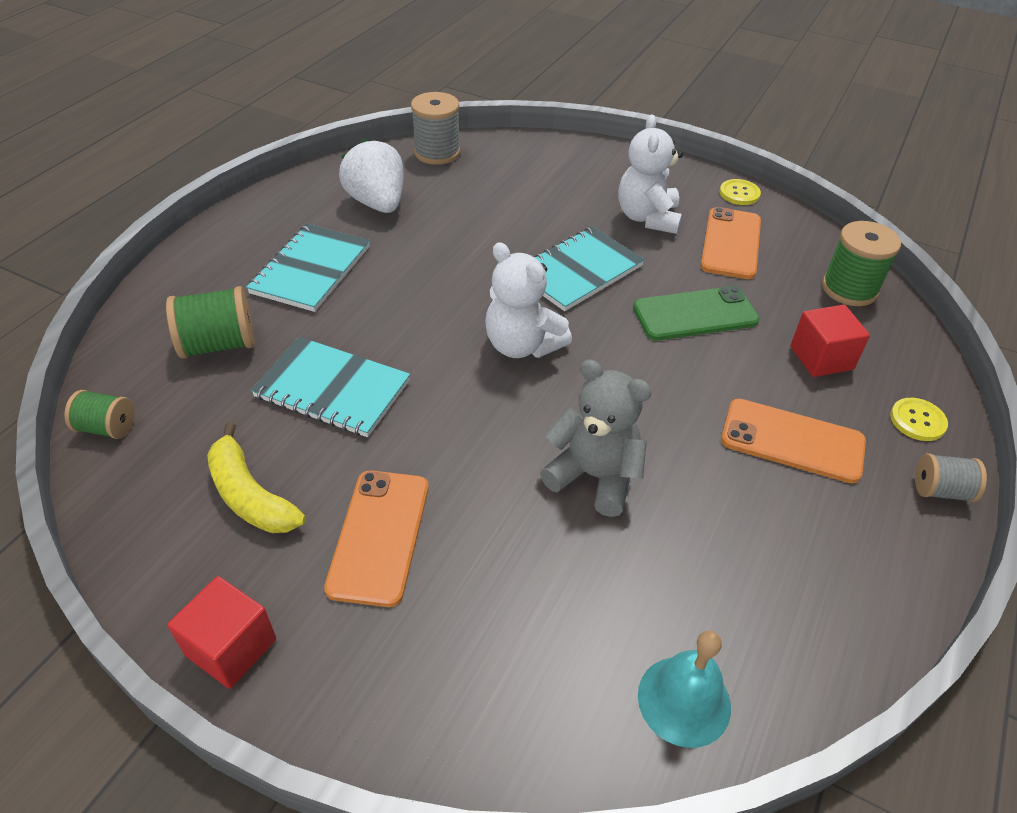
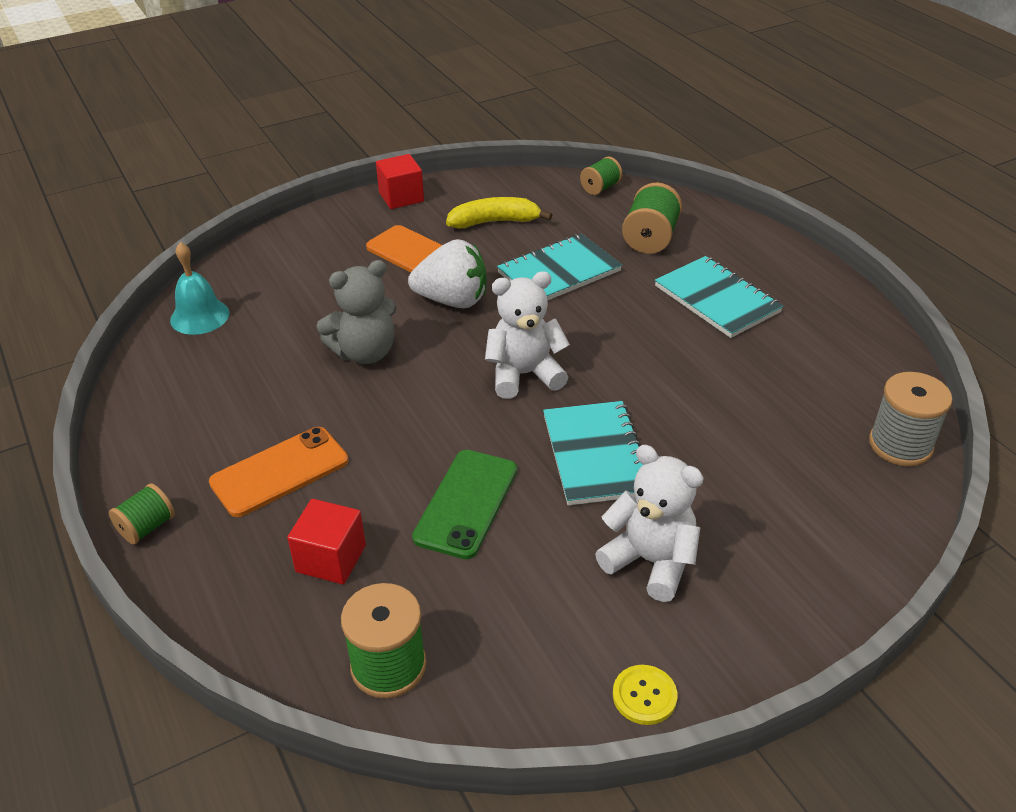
camera: 125 degrees right, 5 degrees down
(377, 203) = (808, 366): white strawberry -> white strawberry (452, 300)
(731, 243) = (549, 610): orange phone -> none
(917, 420) = (206, 571): yellow button -> none
(941, 490) = (147, 527): grey spool -> green spool

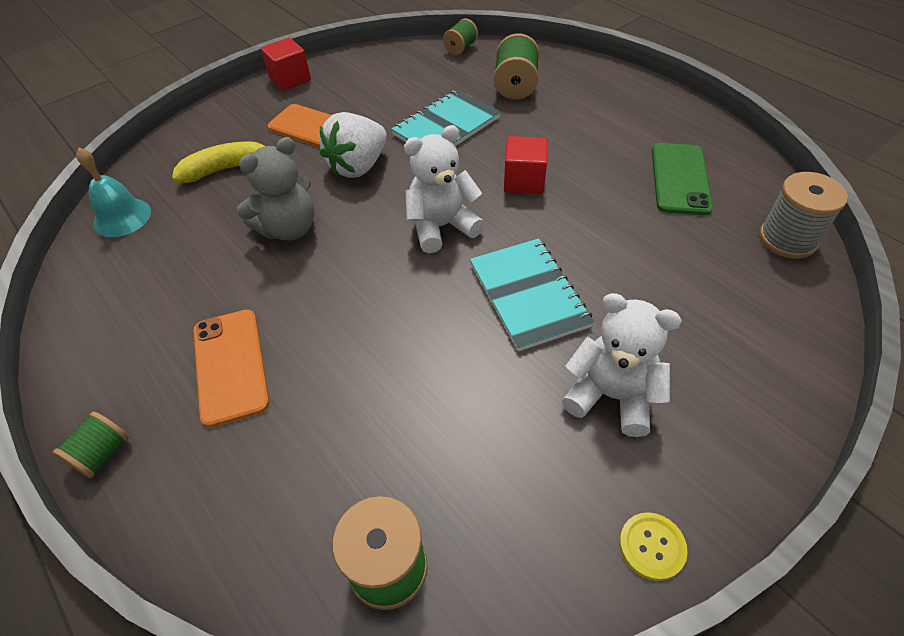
camera: 10 degrees left, 10 degrees up
(280, 472) = (230, 366): orange phone -> orange phone turned 60 degrees counterclockwise
(331, 558) = (301, 453): red cube -> red cube (524, 181)
(452, 300) = (358, 166): white strawberry -> white strawberry turned 135 degrees clockwise
(466, 503) = (421, 366): green phone -> green phone (680, 179)
(494, 222) = (378, 90): yellow banana -> yellow banana (227, 169)
(716, 299) = (588, 131): turquoise notebook -> none

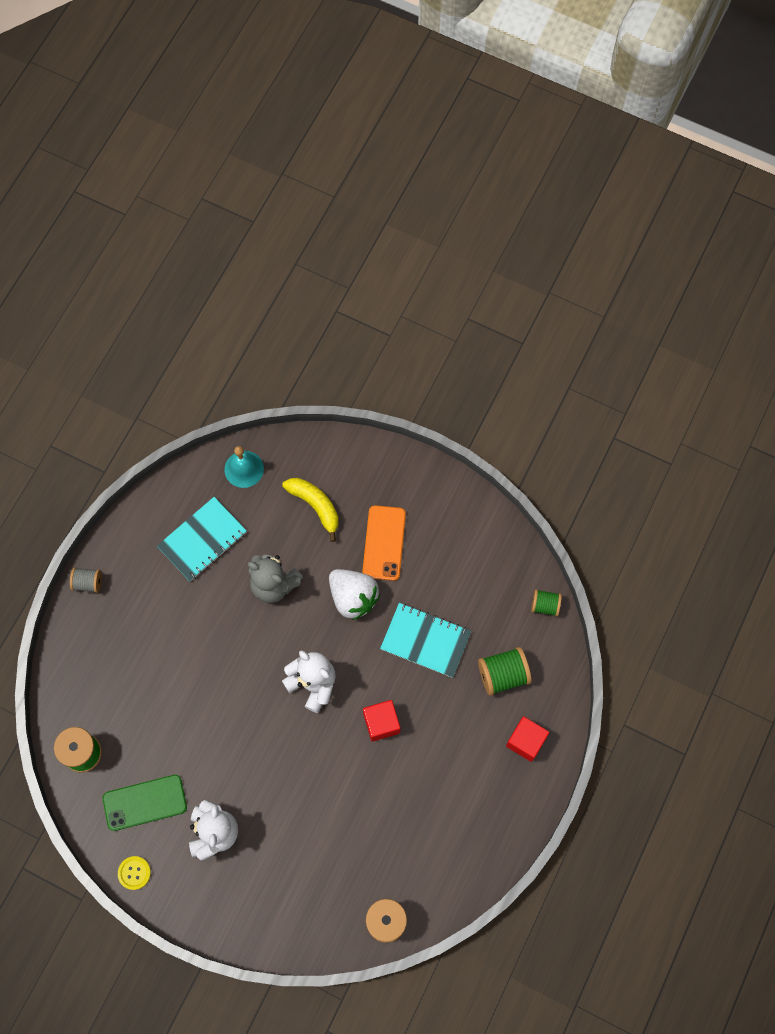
camera: 65 degrees right, 20 degrees up
(102, 454) = (88, 583): green spool -> grey spool
(230, 366) = (159, 613): orange phone -> none
(290, 79) = (441, 485): red cube -> red cube (526, 741)
(358, 166) = (353, 597): white strawberry -> white strawberry turned 150 degrees counterclockwise
(528, 295) = (272, 762): turquoise notebook -> turquoise notebook (202, 540)
(680, 179) = (426, 836): green phone -> green phone (145, 802)

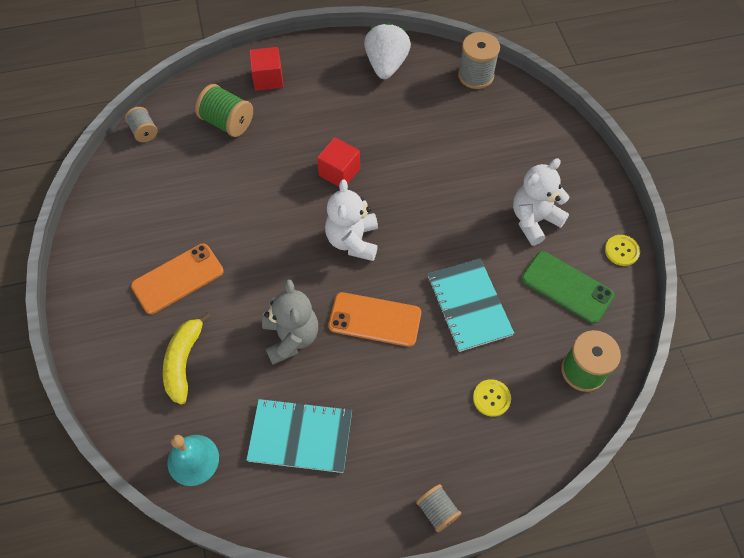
camera: 130 degrees left, 10 degrees down
(120, 676) = (491, 398): none -> yellow button
(239, 648) = (375, 319): none -> orange phone
(353, 597) = (250, 266): white strawberry -> white strawberry (386, 65)
(425, 640) = (244, 189): turquoise notebook -> turquoise notebook (469, 306)
(545, 605) = (144, 132): green spool -> grey spool

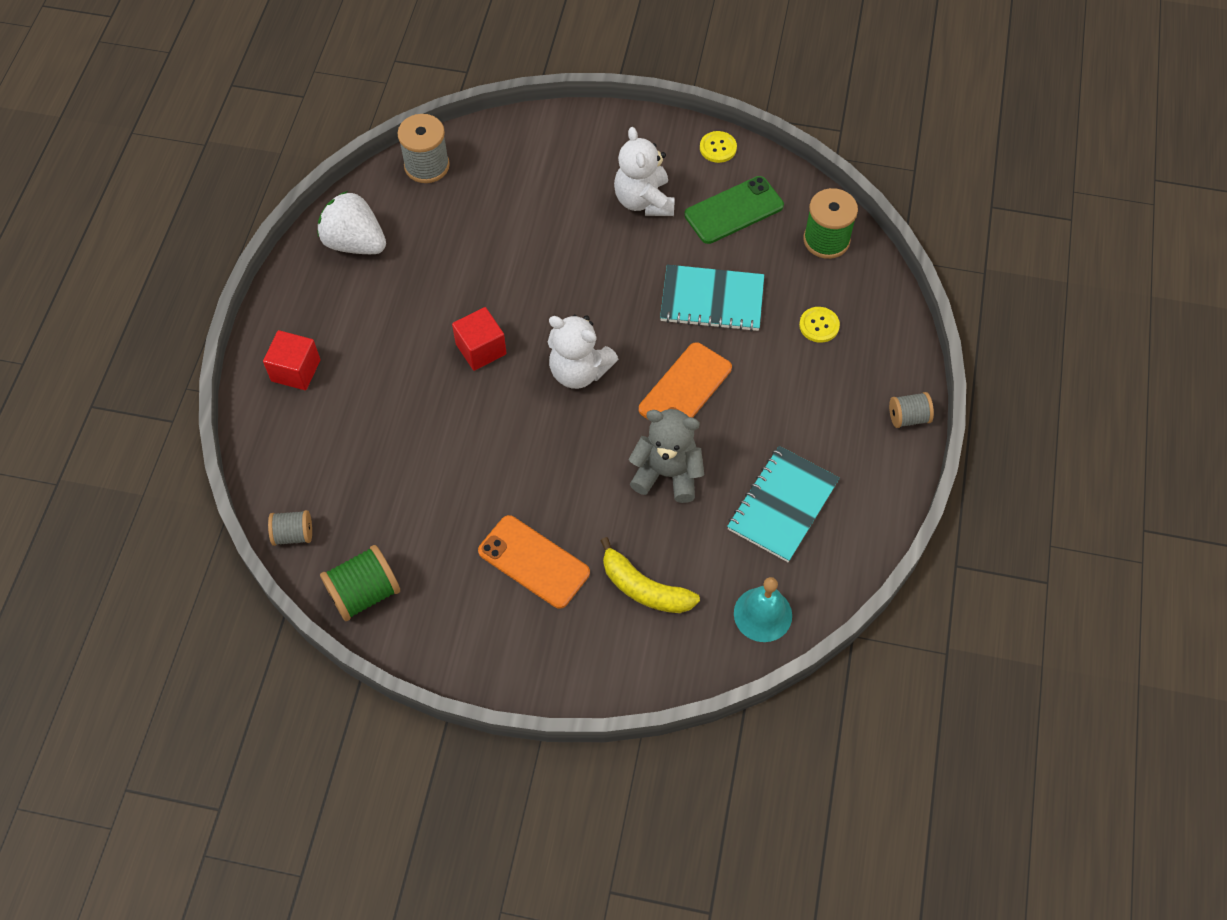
camera: 65 degrees left, 0 degrees up
(178, 278) = (534, 562): orange phone -> orange phone turned 45 degrees counterclockwise
(227, 122) = (337, 437): green spool -> green spool (364, 593)

